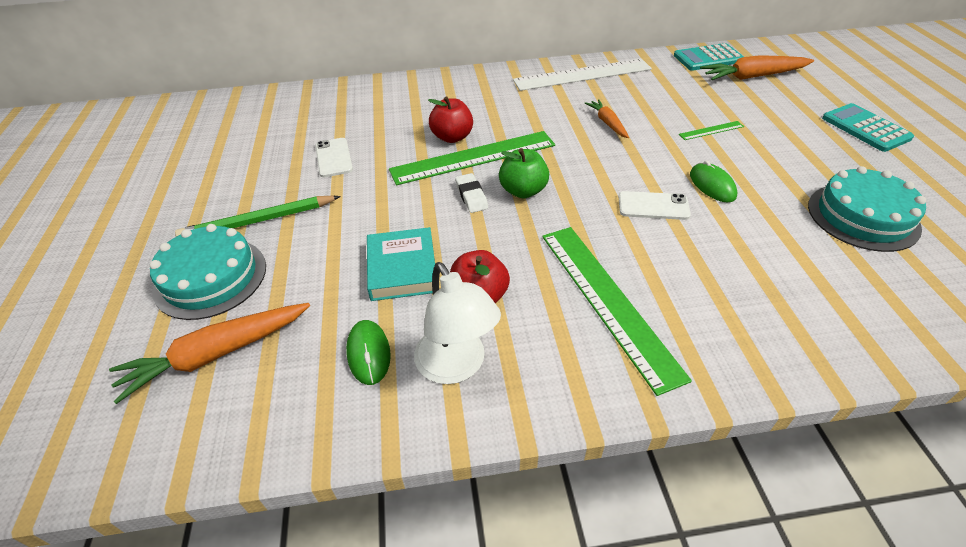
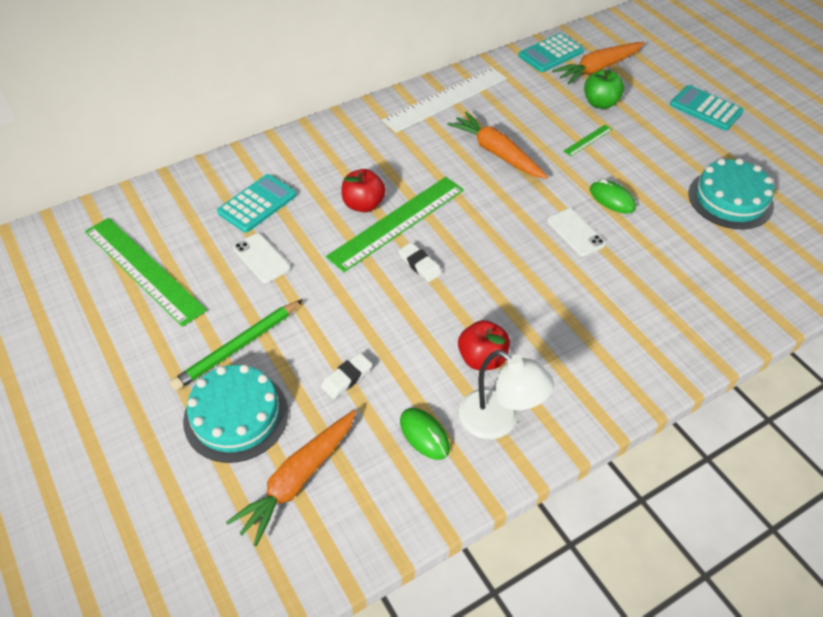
camera: 25 degrees left, 5 degrees up
(332, 275) = (347, 378): none -> white eraser
(362, 118) = (257, 204): none -> turquoise calculator
(402, 268) = (404, 353): turquoise book -> none
(523, 191) = (461, 247): green apple -> green apple (600, 103)
(607, 123) = (497, 153): orange carrot -> orange carrot, size x1.72
(607, 301) = (580, 330): green ruler -> green ruler (143, 270)
(653, 206) = (575, 232): white phone -> white phone turned 75 degrees clockwise

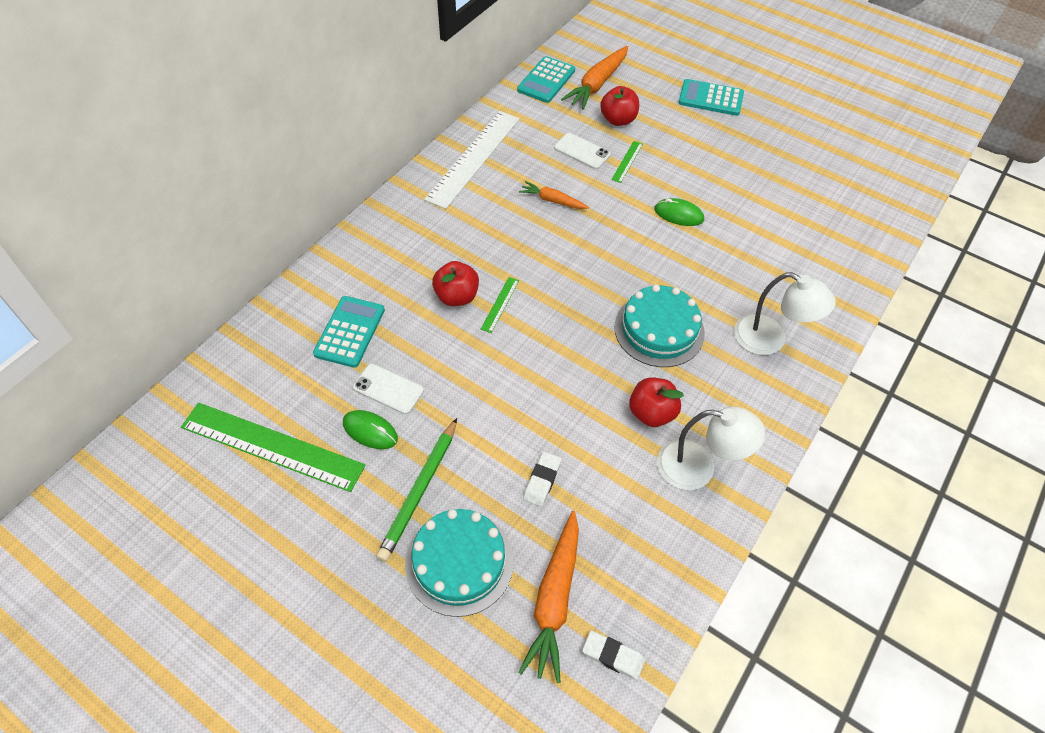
camera: 25 degrees left, 5 degrees up
(397, 223) = (500, 304): green ruler -> green ruler, size x0.42
(419, 264) = (545, 340): white eraser -> white eraser (613, 656)
(424, 435) = (642, 507): green mouse -> green mouse (370, 431)
(497, 153) = (553, 200): orange carrot -> orange carrot, size x0.58
(575, 232) = (665, 259): white phone -> white phone (582, 151)
(600, 103) = (618, 120): green apple -> red apple
(640, 336) = (770, 340): none -> white lamp
(730, 199) = (775, 182): turquoise cake -> turquoise cake (659, 330)

